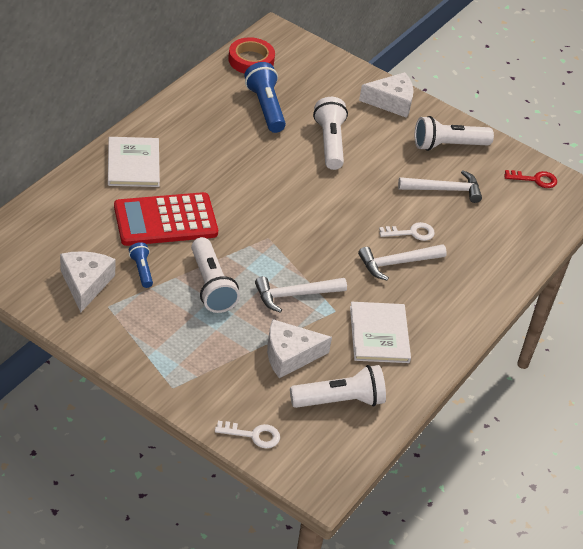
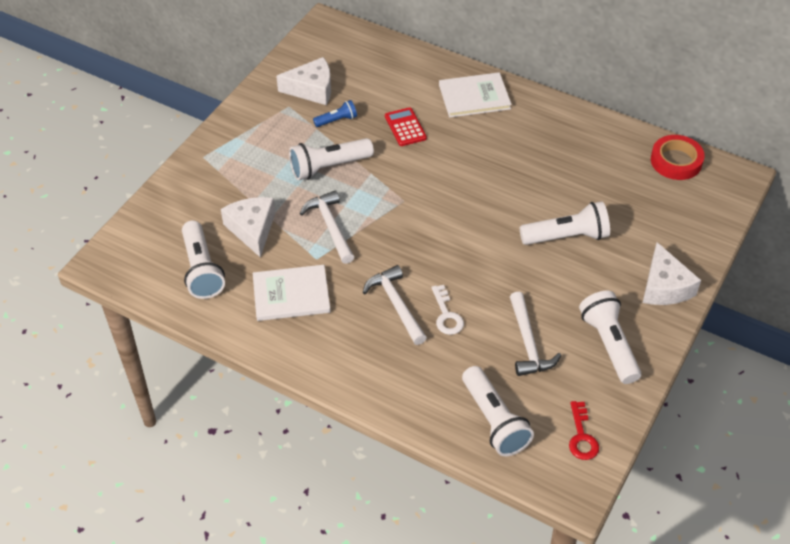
camera: 90 degrees right, 5 degrees up
(165, 220) = (405, 127): red calculator -> red calculator, size x0.51
(253, 435) = (155, 213): white key -> none
(265, 107) = (602, 180): blue flashlight -> none
(521, 224) = (494, 421): none -> white flashlight

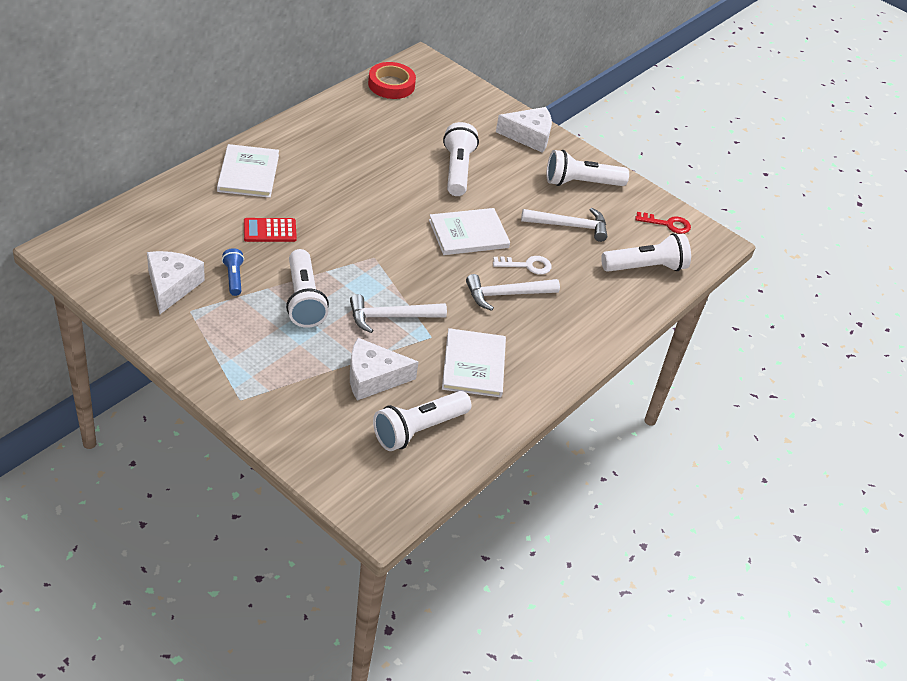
camera: 85 degrees left, 5 degrees down
(201, 270) = (418, 429): white flashlight -> white flashlight turned 150 degrees clockwise
(471, 262) = (468, 234): none -> white book

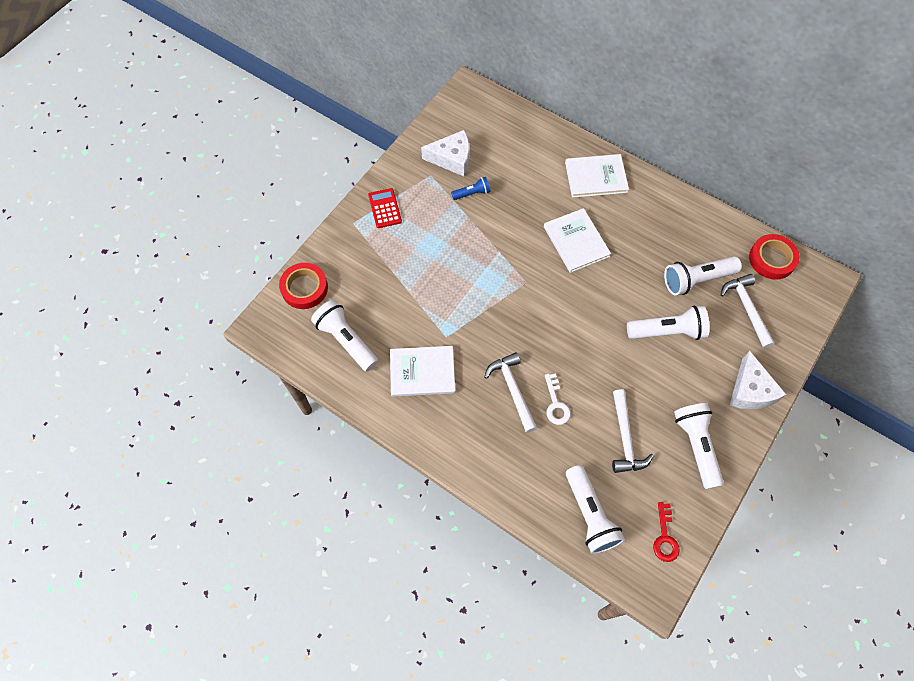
camera: 90 degrees right, 20 degrees up
(270, 230) = (532, 205): red calculator -> red calculator (385, 208)
(303, 300) = (462, 242): white flashlight -> white flashlight (696, 280)
(330, 464) = (304, 288): none -> red tape
(373, 377) = (392, 302): white cheese -> none
(391, 317) = (460, 305): white hammer -> white hammer (746, 308)
(468, 234) = (581, 351): white book -> white book (576, 241)

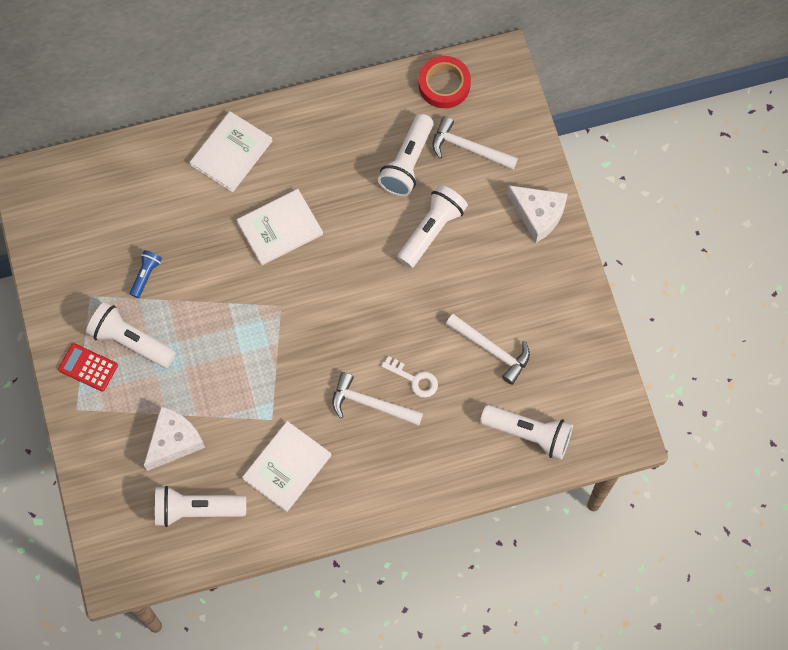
camera: 50 degrees left, 5 degrees up
(304, 288) = (107, 507): red tape -> none
(452, 159) = (90, 262): white cheese -> white cheese (174, 441)
(576, 241) = (280, 228): white book -> white book turned 45 degrees counterclockwise
(665, 537) = (594, 392): red key -> none
(696, 446) = (545, 300): white flashlight -> white flashlight (131, 341)

